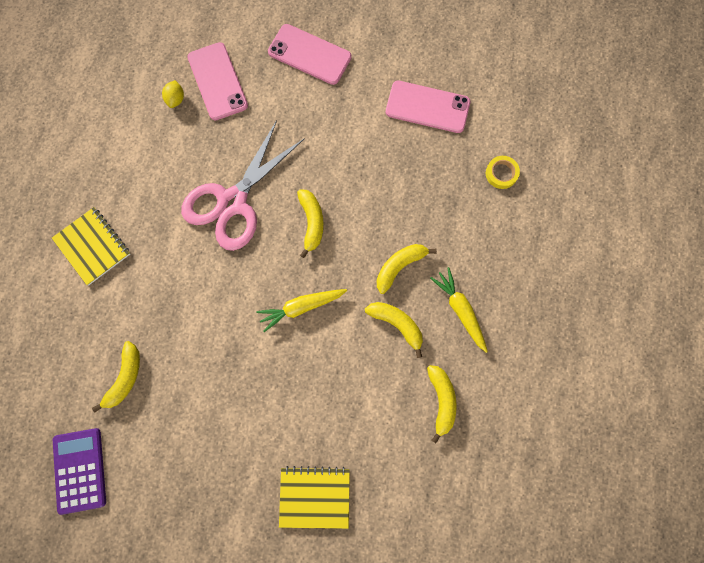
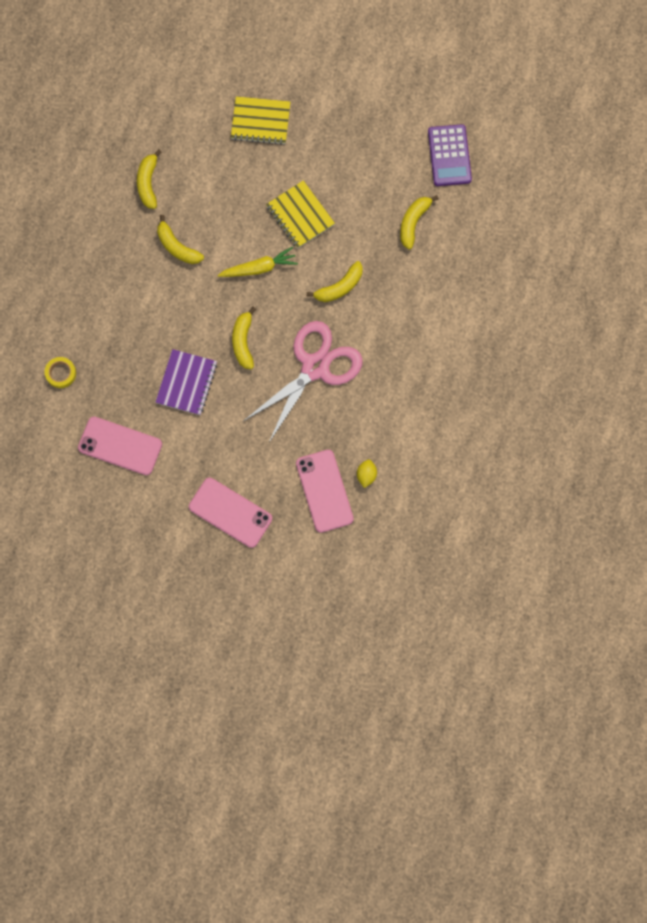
camera: 175 degrees left, 0 degrees up
(92, 246) = (444, 337): yellow notebook -> yellow notebook (300, 215)
(367, 174) = (187, 383): none -> purple notebook
(399, 266) = (168, 296): yellow banana -> yellow banana (339, 287)
(460, 310) = (120, 254): yellow carrot -> none

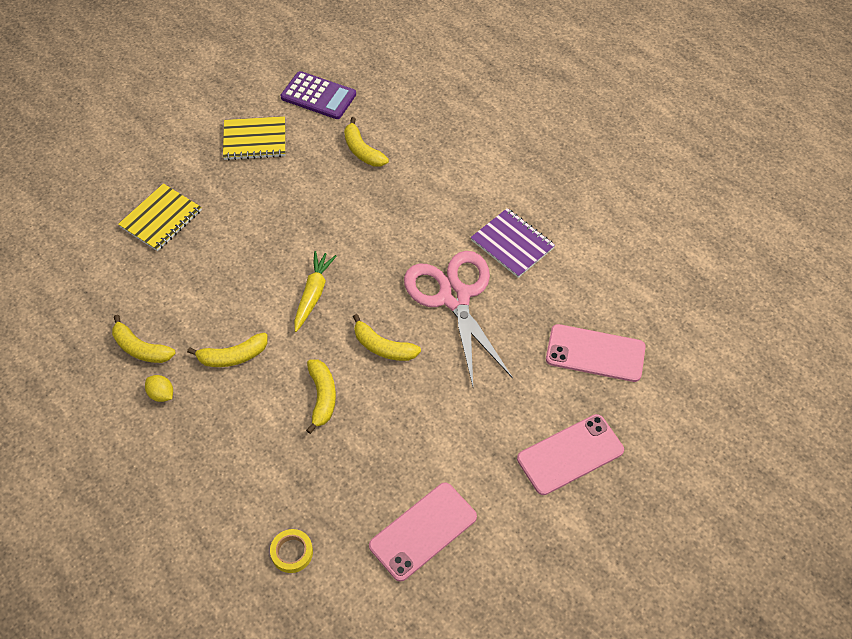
camera: 60 degrees left, 20 degrees down
(187, 383) = (393, 423): purple notebook -> purple notebook (512, 244)
(300, 215) = (285, 233): yellow notebook -> yellow notebook (255, 140)
(339, 287) = (384, 237): yellow banana -> yellow banana (322, 397)
(366, 475) = (599, 308): yellow lemon -> yellow lemon (161, 394)

